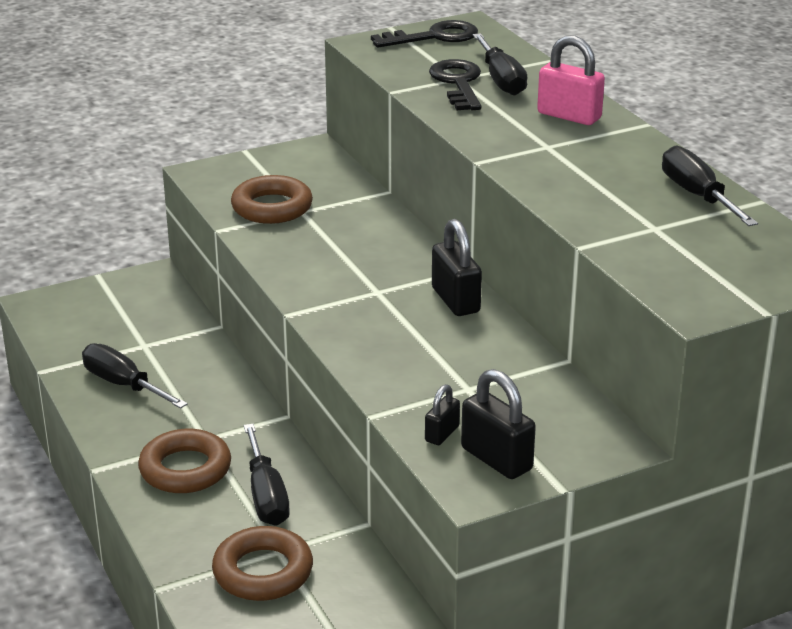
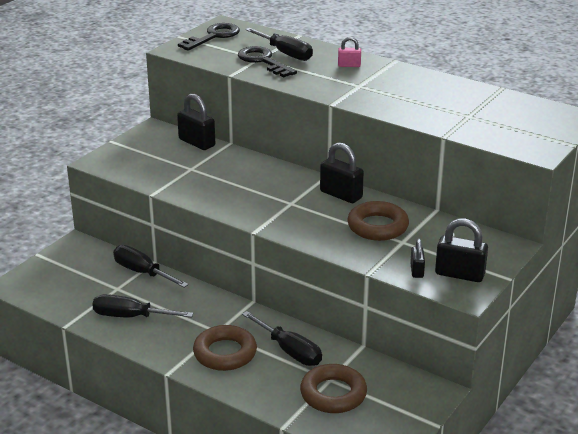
camera: 30 degrees left, 0 degrees up
(272, 207) = (170, 171): brown ring -> brown ring (377, 226)
(345, 180) = (197, 143): none -> black padlock
(569, 116) = (349, 65): pink padlock -> pink padlock, size x0.56
(697, 196) = (469, 93): black screwdriver -> black screwdriver (142, 272)

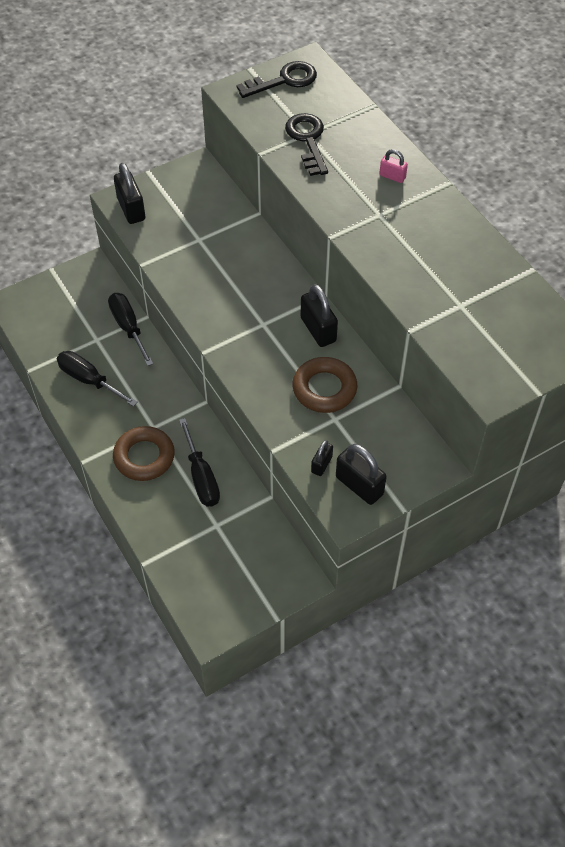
camera: 25 degrees right, 25 degrees up
(197, 143) = (226, 202): black padlock -> black padlock (131, 209)
(285, 53) = (339, 134): black screwdriver -> none
(333, 394) = (208, 544): brown ring -> none

